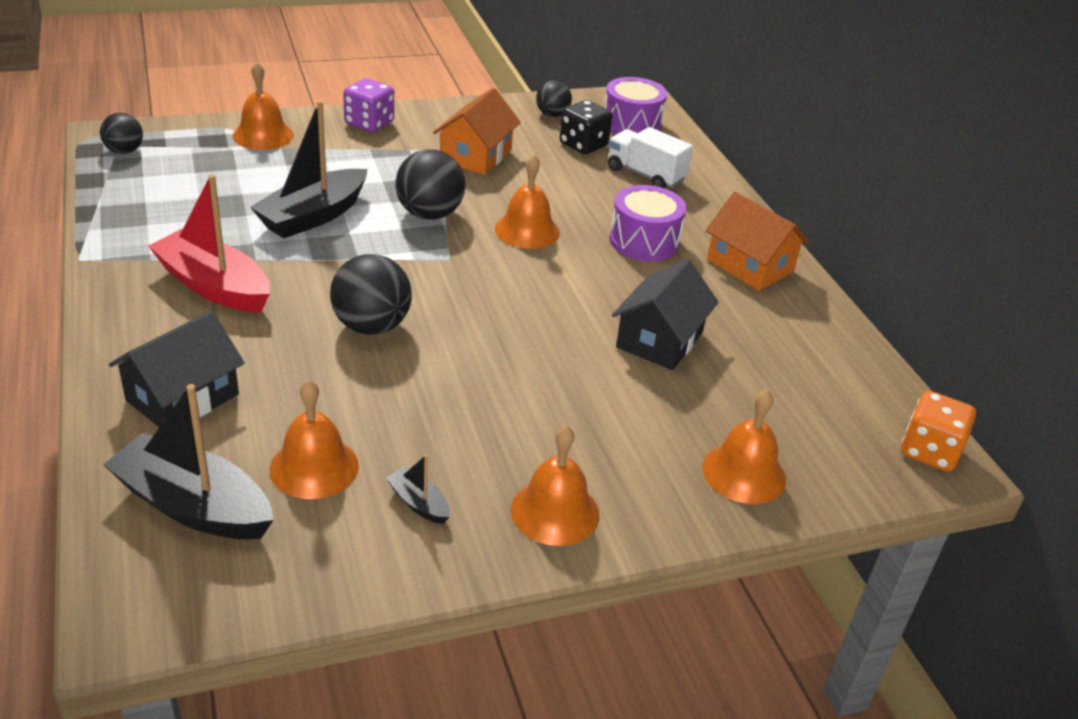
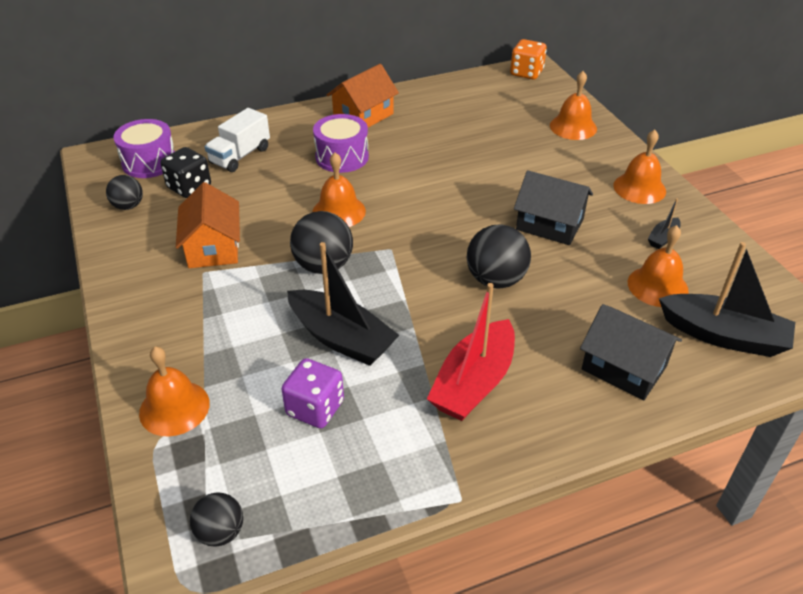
camera: 90 degrees left, 5 degrees up
(193, 506) = (723, 336): black boat -> black boat turned 90 degrees counterclockwise
(369, 123) = (145, 326): purple dice -> purple dice (315, 408)
(475, 155) = (213, 247): orange house -> orange house turned 60 degrees clockwise
(659, 339) = (462, 152): black house -> black house (549, 224)

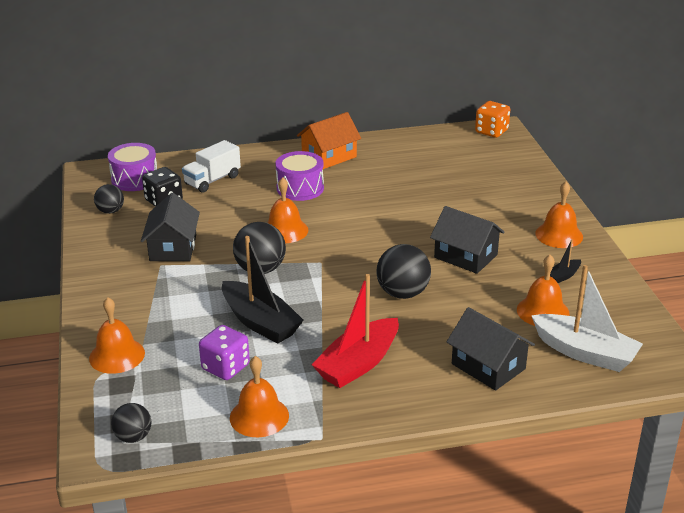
camera: 10 degrees right, 10 degrees down
(213, 247) = (173, 248): orange house -> black house
(573, 127) = (517, 180): orange bell -> orange bell (259, 416)
(723, 336) = (585, 353): black boat -> white boat

